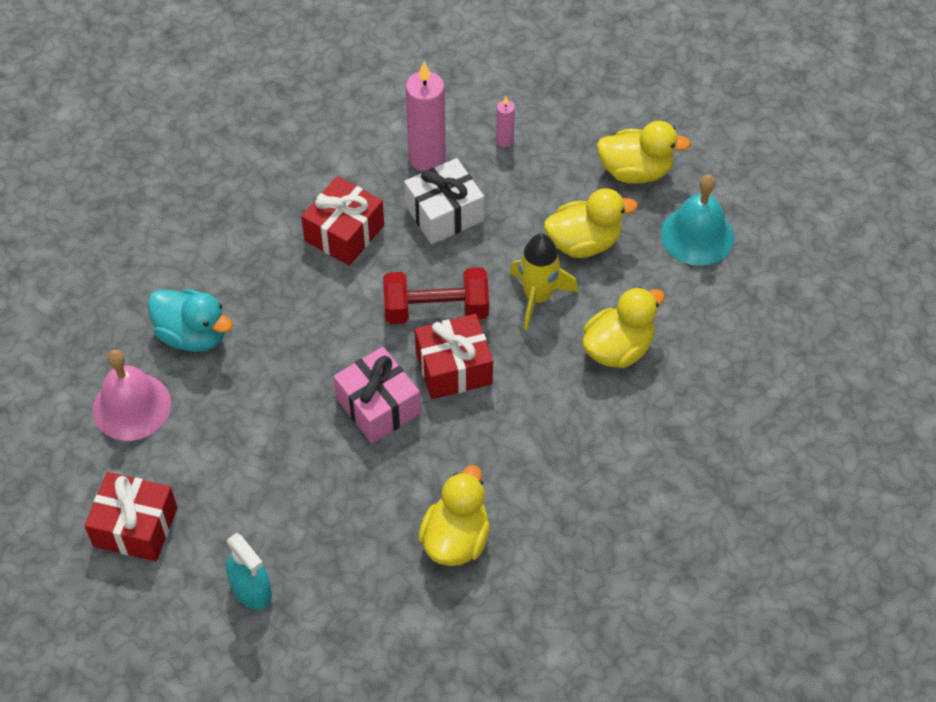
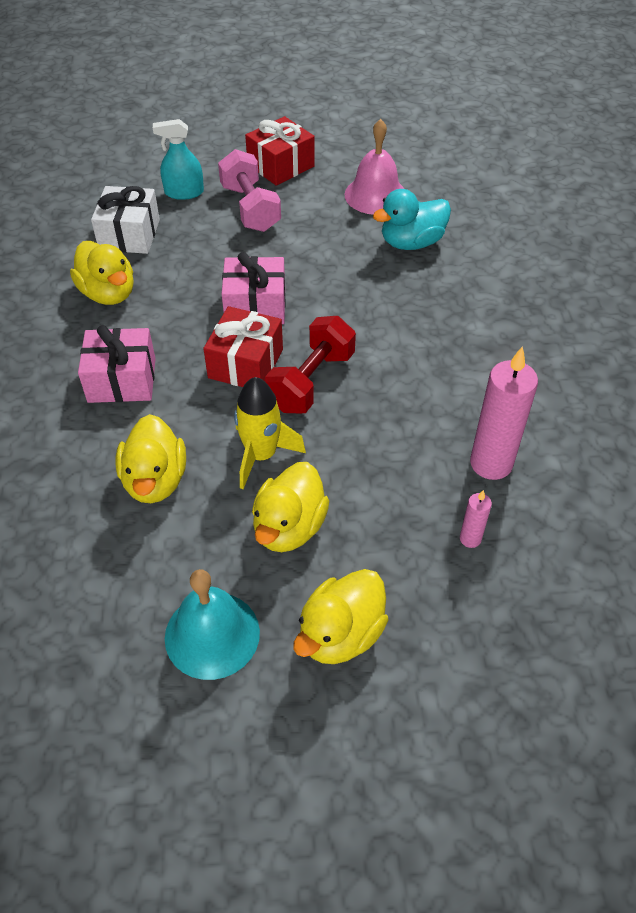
camera: 125 degrees right, 5 degrees down
(234, 506) = (250, 208): none -> pink dumbbell
(344, 233) = (443, 364): red gift -> none
(444, 213) = (412, 441): white gift -> white gift (129, 235)
(546, 445) = (122, 380): none -> pink gift

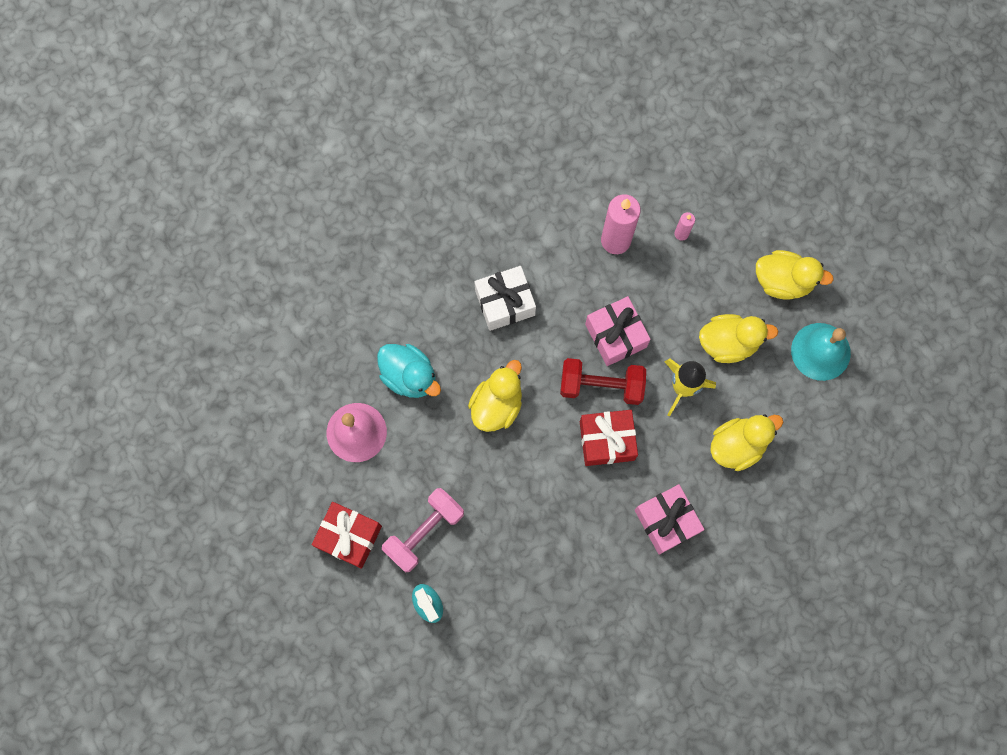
camera: 115 degrees left, 25 degrees up
(108, 293) = (585, 589): yellow duck -> yellow duck (497, 405)
(129, 235) = (508, 617): white gift -> white gift (505, 303)
(255, 306) = (543, 465): pink gift -> pink gift (615, 335)

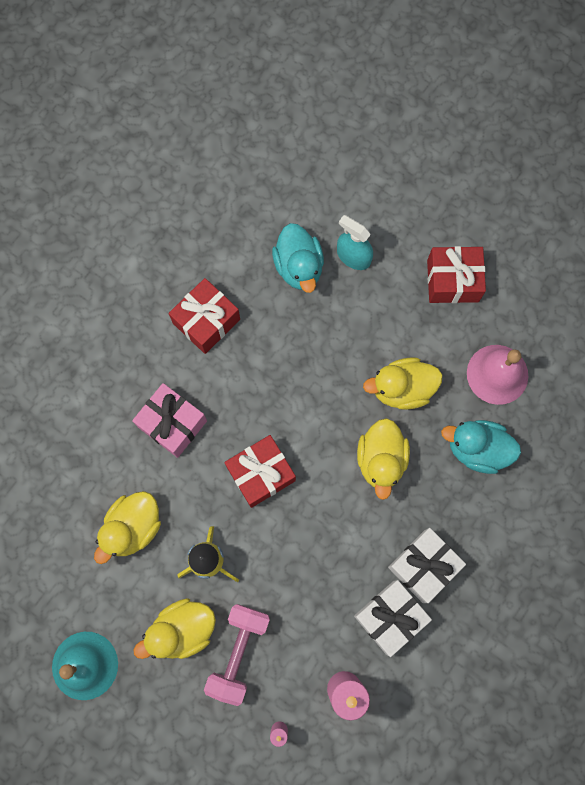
camera: 155 degrees right, 0 degrees up
(424, 532) = (388, 315): pink dumbbell -> pink dumbbell (238, 652)
(484, 618) = (299, 267): none -> turquoise duck
(552, 276) = (390, 617): none -> white gift
(595, 604) = (206, 321): none -> red gift
(601, 385) = (290, 525): red dumbbell -> none
(615, 335) = (298, 584): pink gift -> none
(783, 281) = (152, 726): yellow duck -> yellow duck (402, 389)

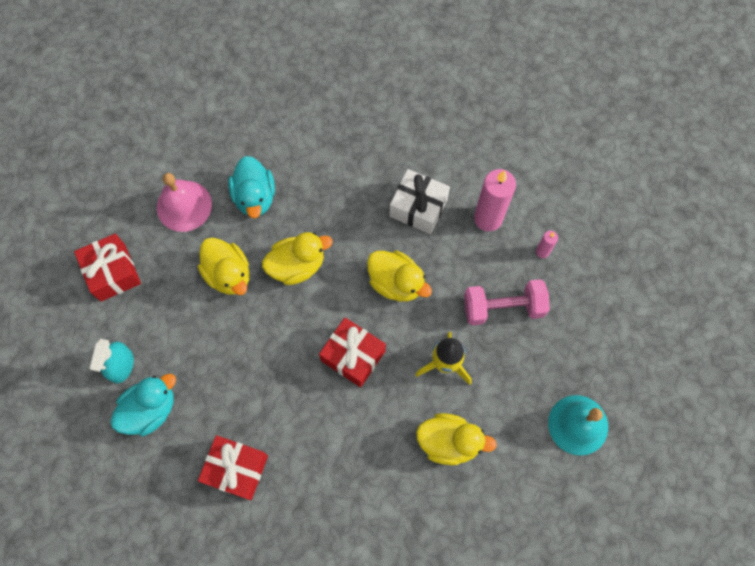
camera: 115 degrees left, 5 degrees down
(172, 424) = (344, 453): pink gift -> none
(182, 630) = (509, 359): yellow duck -> yellow duck (396, 283)
(423, 566) = (367, 199): white gift -> none

